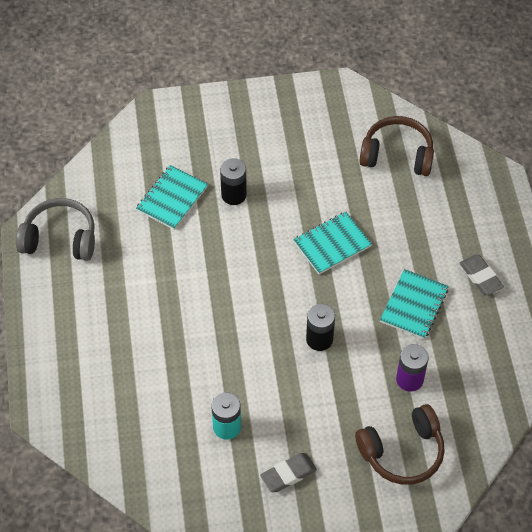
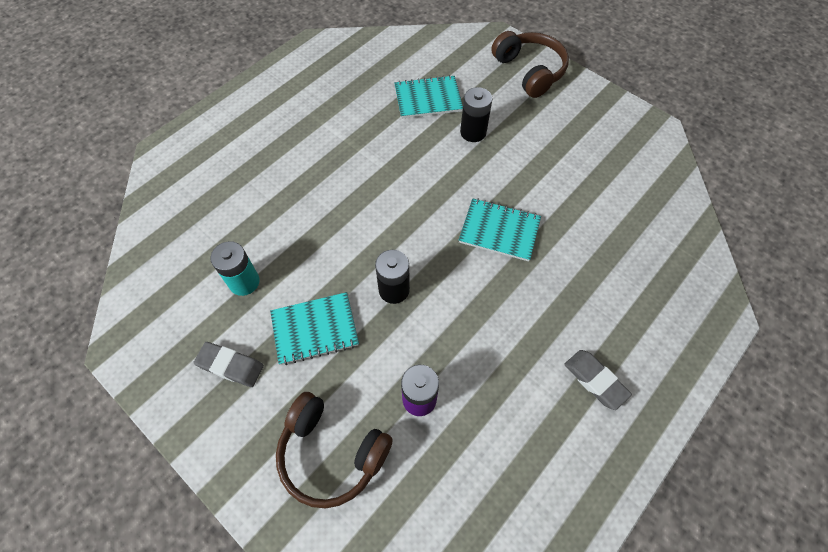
camera: 50 degrees right, 5 degrees up
(60, 238) = (326, 62): grey headphones -> none
(397, 155) = (642, 214): brown headphones -> brown headphones (529, 71)
(414, 305) = (503, 343): turquoise notebook -> turquoise notebook (315, 329)
(480, 277) = (595, 380): grey eraser -> grey eraser turned 60 degrees counterclockwise

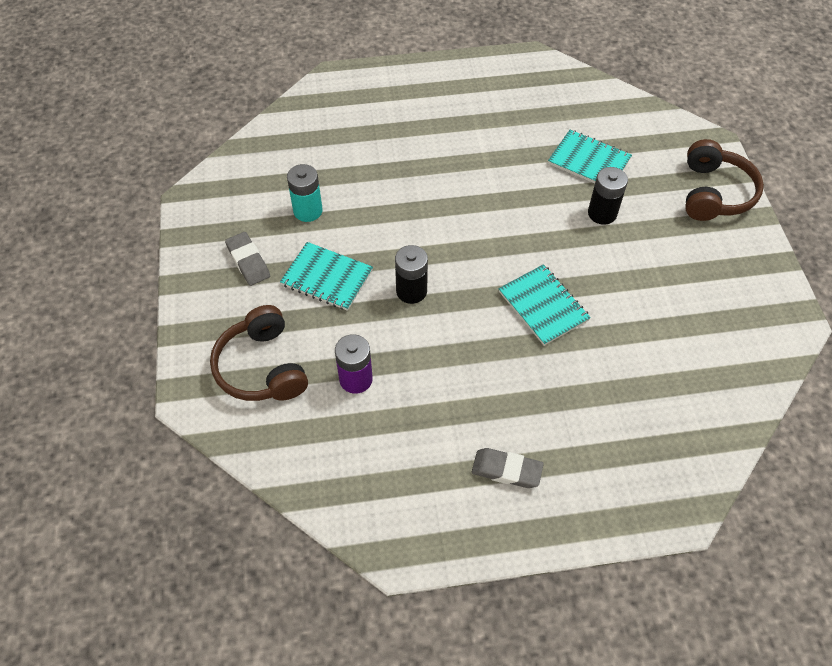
camera: 40 degrees right, 5 degrees down
(595, 380) = (506, 470): grey eraser -> grey eraser turned 75 degrees counterclockwise

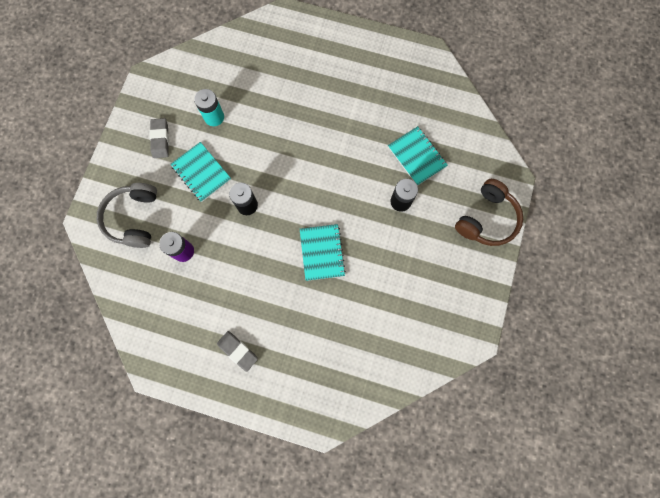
camera: 25 degrees right, 20 degrees up
(262, 367) = (134, 218): brown headphones -> grey headphones

